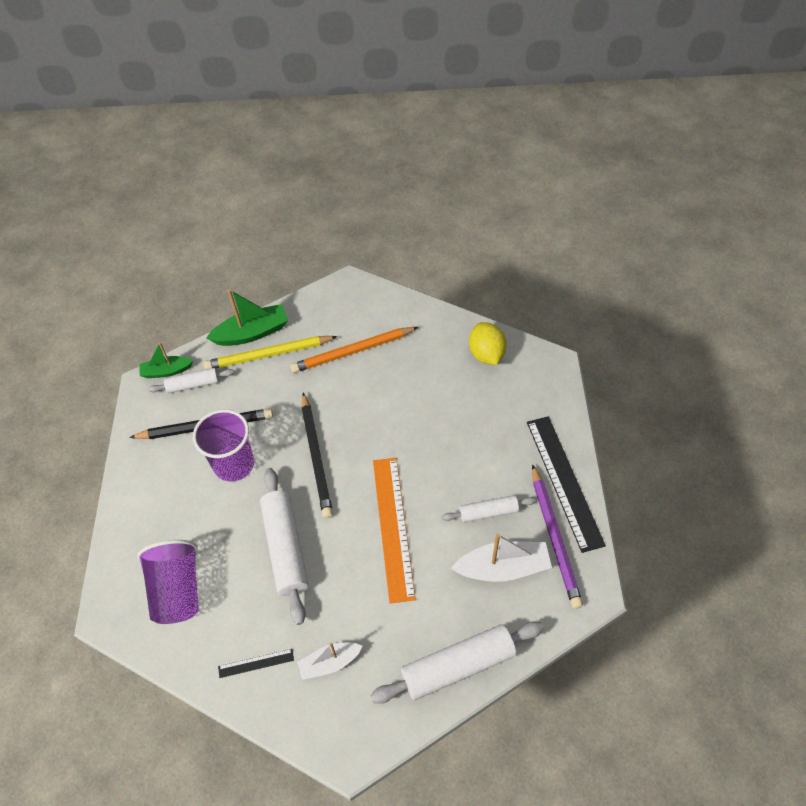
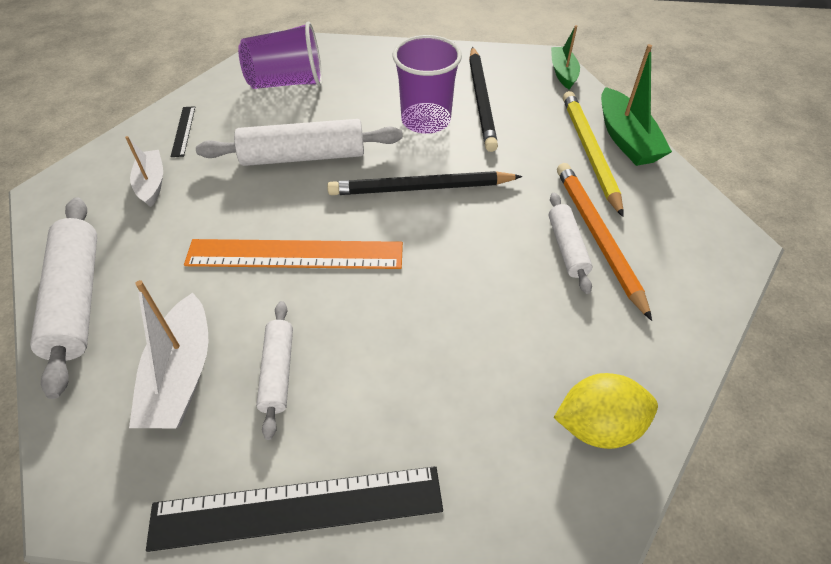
camera: 95 degrees right, 5 degrees down
(193, 385) = (542, 91): white rolling pin -> white rolling pin (567, 247)
(554, 537) = (198, 463): purple pencil -> none

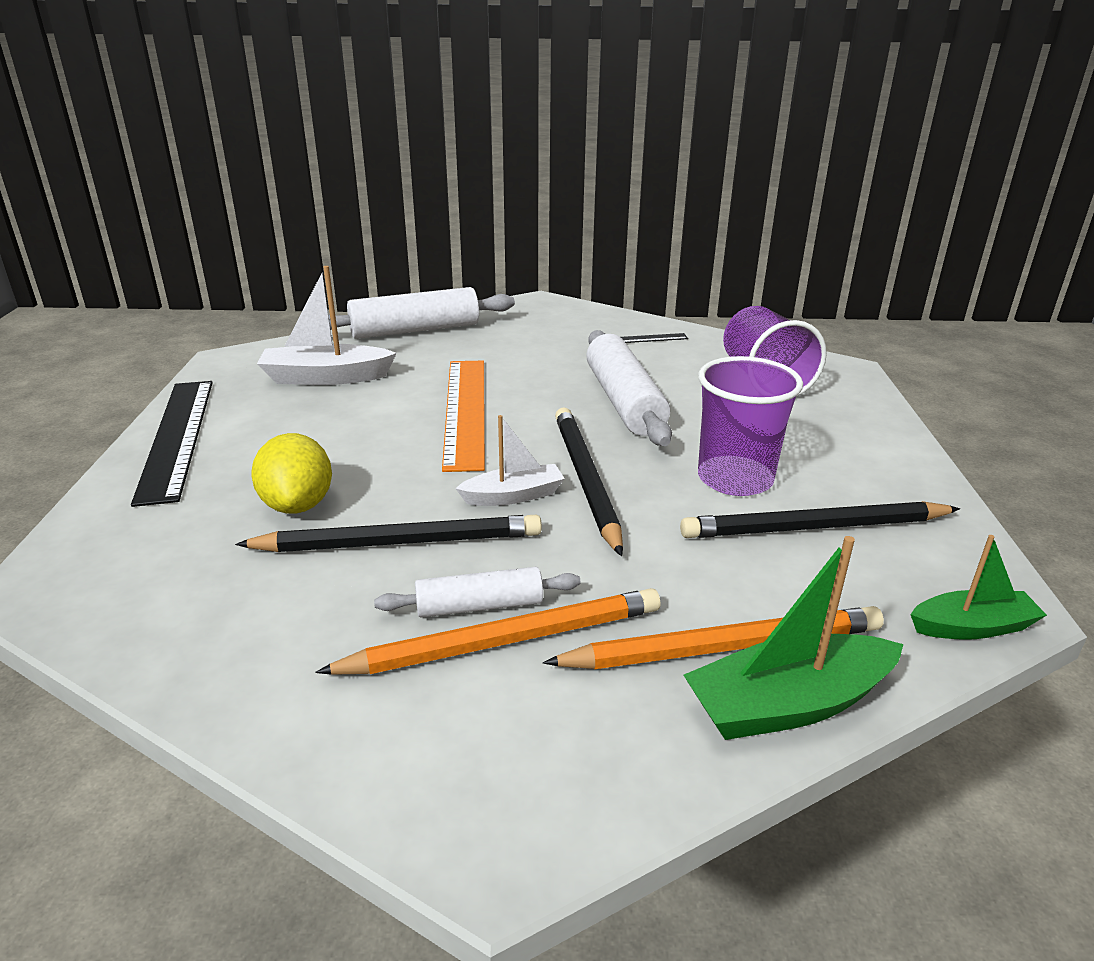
camera: 85 degrees right, 20 degrees down
(151, 184) = (559, 336): white boat -> white boat (513, 496)
(277, 372) = (317, 416): white rolling pin -> none
(500, 292) = (399, 542): none -> black pencil
(590, 152) = (723, 647): yellow pencil -> orange pencil
(598, 426) = (175, 615): yellow lemon -> yellow lemon (298, 505)

